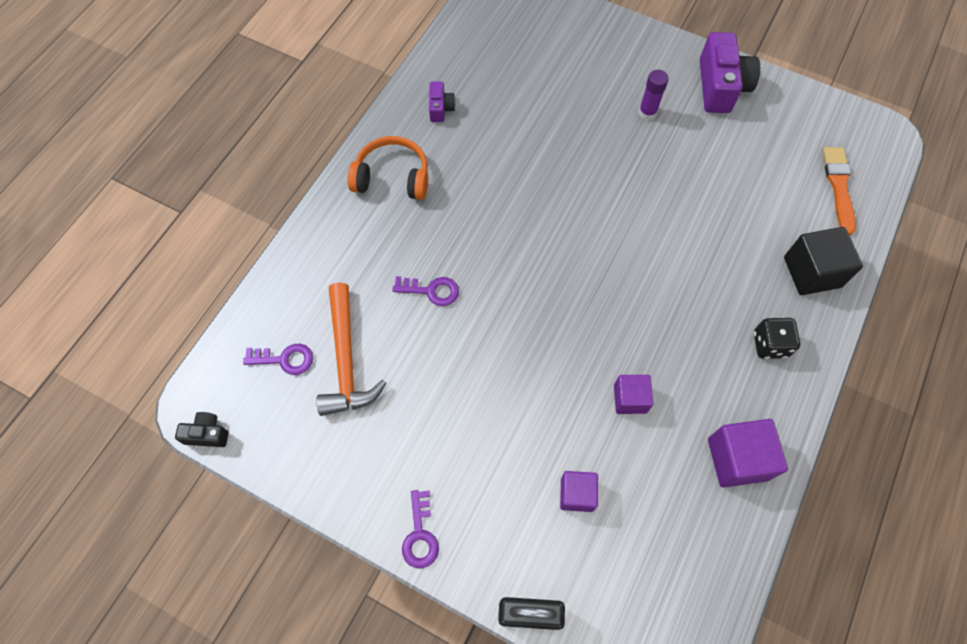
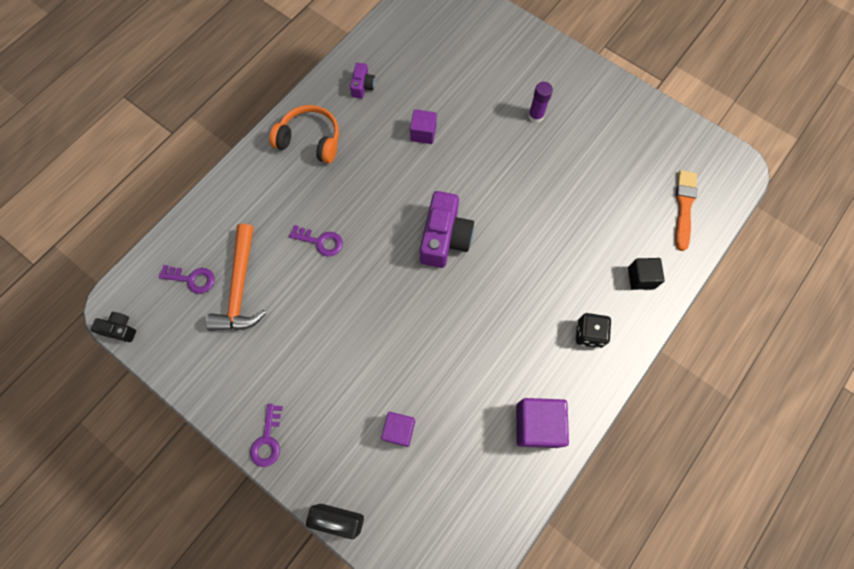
camera: 10 degrees right, 5 degrees up
(630, 399) = (461, 359): purple cube -> purple cube (423, 133)
(720, 86) = (604, 102): purple camera -> purple camera (444, 238)
(812, 272) = (641, 278): black cube -> black cube, size x0.63

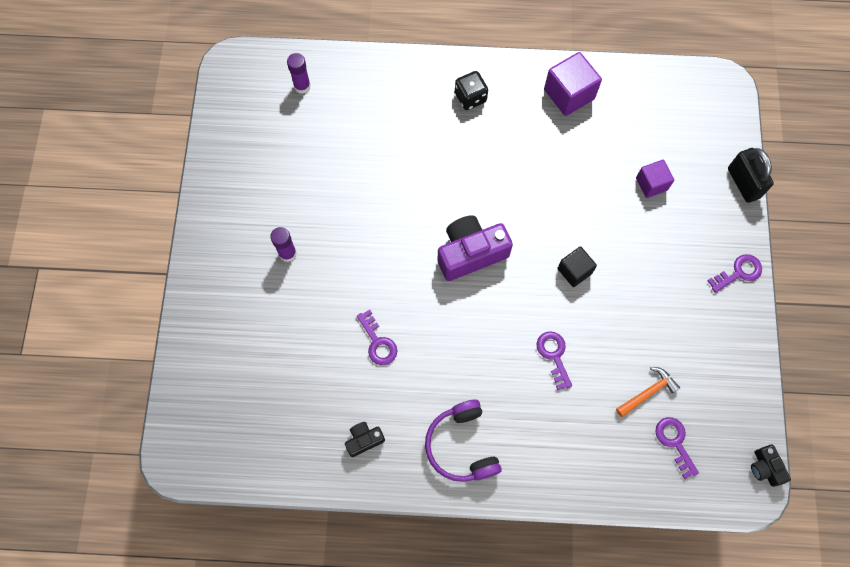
camera: 125 degrees left, 0 degrees up
(240, 288) = (648, 392): orange hammer -> orange hammer, size x0.56
(310, 140) = (462, 445): orange headphones -> purple headphones
(363, 86) = (364, 440): purple camera -> black camera
(423, 133) = (378, 342): purple cube -> purple key
(641, 278) = (393, 86): black cube -> black cube (574, 271)
(684, 207) = (302, 86): orange brush -> purple glue stick

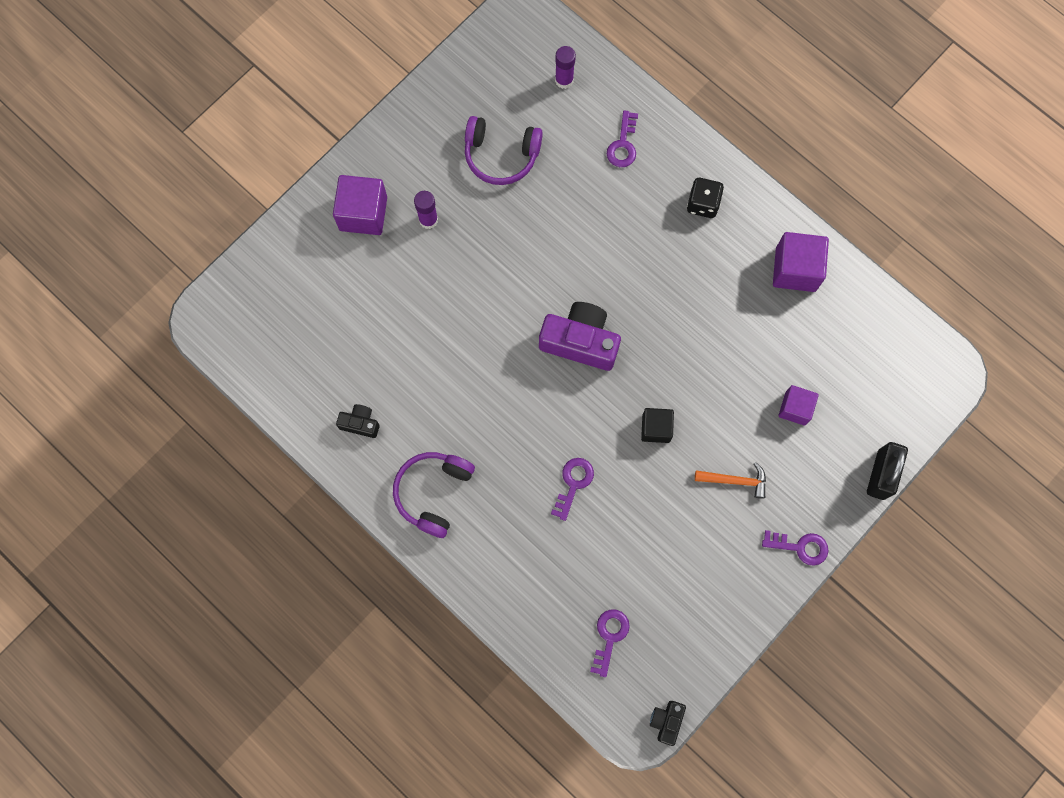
camera: 40 degrees right, 5 degrees up
(234, 286) = (363, 213): none -> purple cube
(302, 169) = (501, 155): none -> purple headphones
(378, 342) = (438, 354): purple key -> purple key (623, 144)
(648, 392) = (625, 579): orange hammer -> orange hammer (735, 480)

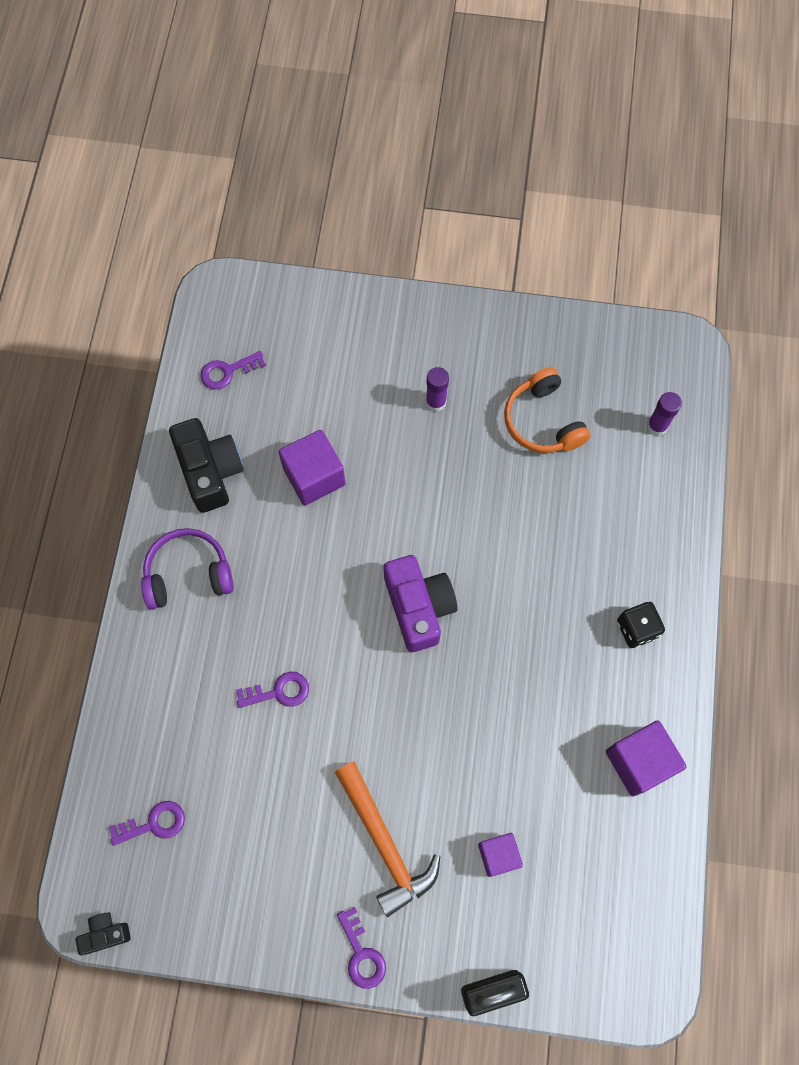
camera: 55 degrees right, 5 degrees down
(360, 423) = (210, 471): black camera -> black camera, size x1.98
(363, 213) = (401, 346): purple cube -> purple cube (314, 476)
(501, 155) = (542, 421): purple headphones -> orange headphones
(623, 144) = (637, 518): purple key -> purple key (227, 371)
(656, 428) = (384, 732): black cube -> none
(735, 480) = (385, 844): orange hammer -> orange hammer, size x1.79

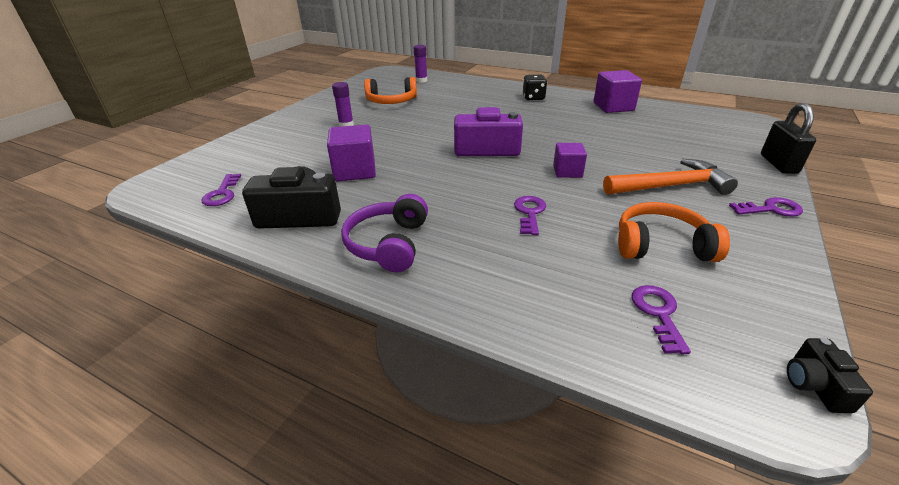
camera: 70 degrees left, 35 degrees down
(255, 829) = (661, 245): none -> orange headphones
(498, 855) = (676, 149): purple cube -> purple cube (567, 172)

